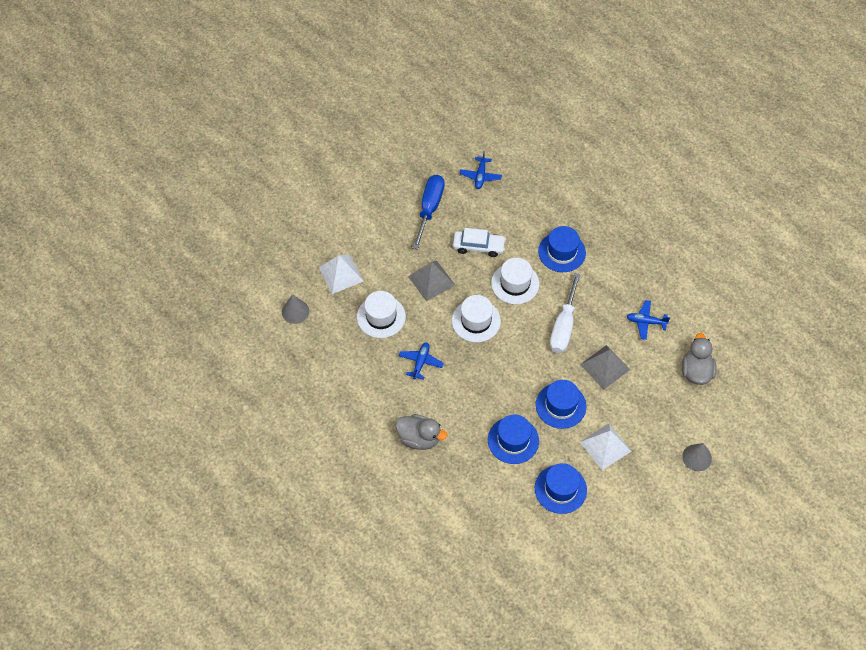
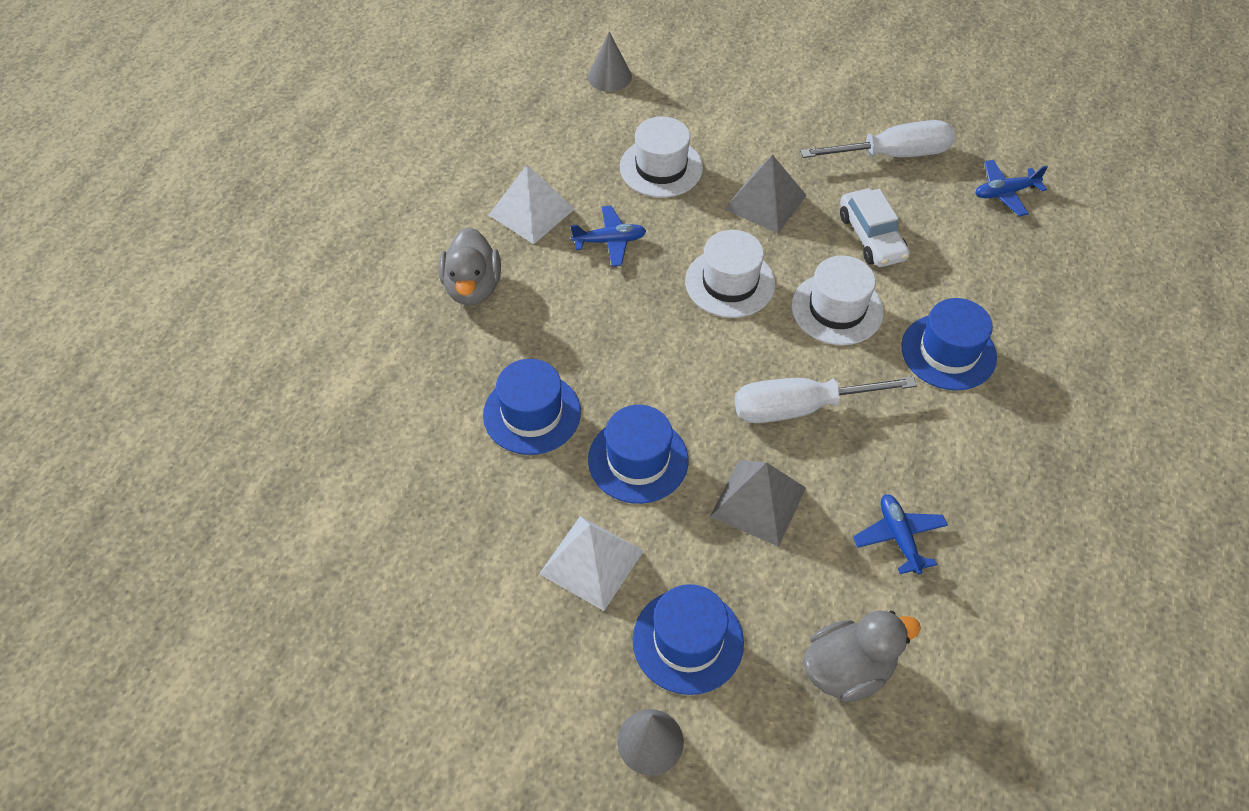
camera: 65 degrees right, 5 degrees down
(341, 274) = (703, 100): white pyramid -> white pyramid (531, 211)
(429, 208) = (893, 154): blue screwdriver -> white screwdriver
(560, 489) = (469, 519): blue hat -> blue hat (688, 641)

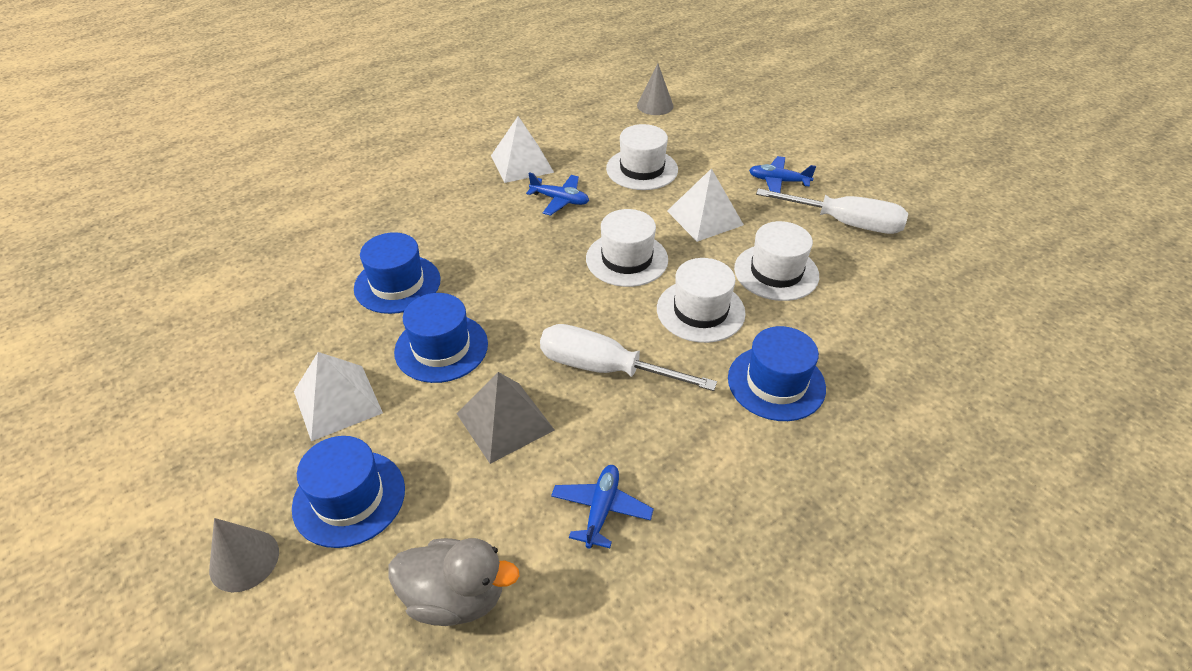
camera: 30 degrees right, 10 degrees down
(472, 287) = (437, 193): grey duck -> none
(765, 202) = (705, 217): grey pyramid -> white pyramid
(871, 237) = (776, 272): white car -> white hat
(1005, 193) = (932, 285): blue plane -> blue plane (778, 181)

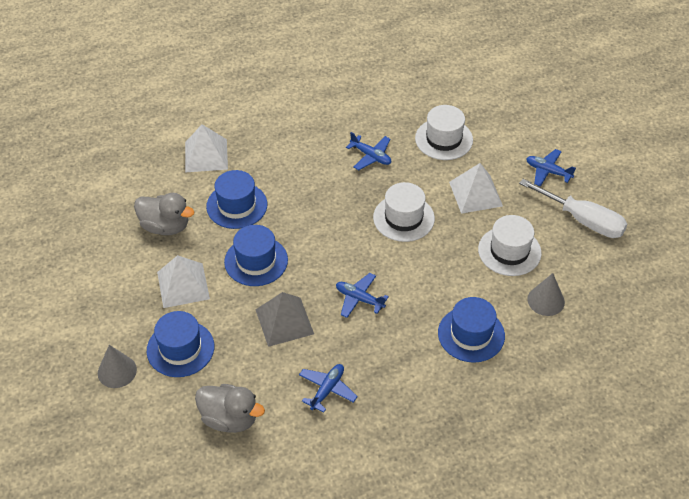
camera: 15 degrees right, 5 degrees up
(298, 328) = (165, 226): none -> grey duck
(522, 163) = (352, 116): white pyramid -> white pyramid (206, 155)
(604, 368) = (359, 299): white screwdriver -> blue plane
(655, 105) = (478, 76): grey cone -> grey cone (546, 300)
(700, 311) = (441, 270): white hat -> none

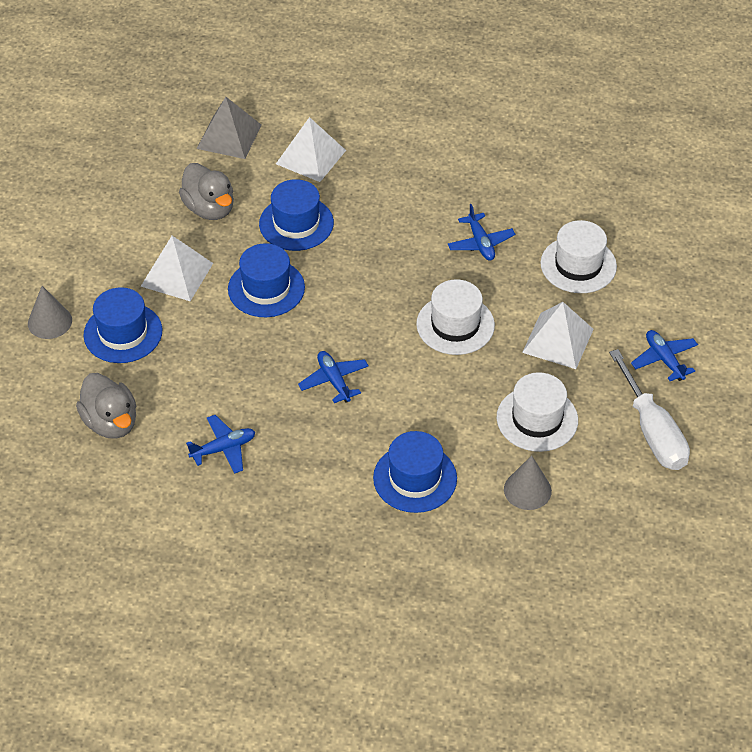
camera: 35 degrees right, 0 degrees up
(284, 321) = (241, 361): grey pyramid -> grey pyramid (229, 136)

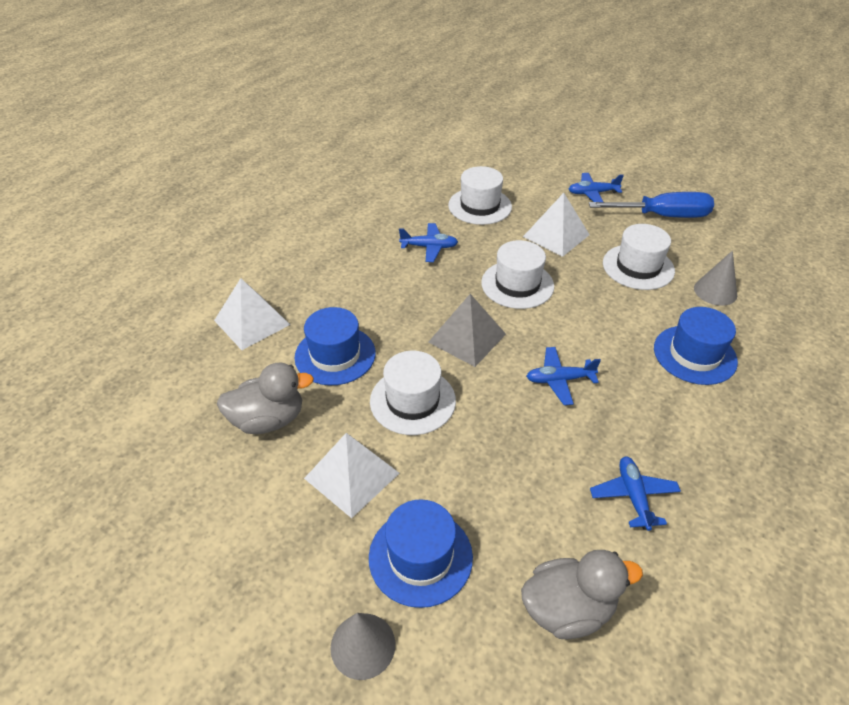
camera: 70 degrees left, 5 degrees down
(229, 136) = (173, 376): grey pyramid -> grey pyramid (467, 338)
(266, 288) = (412, 401): blue hat -> white hat
(652, 431) = (662, 216): white screwdriver -> blue screwdriver

